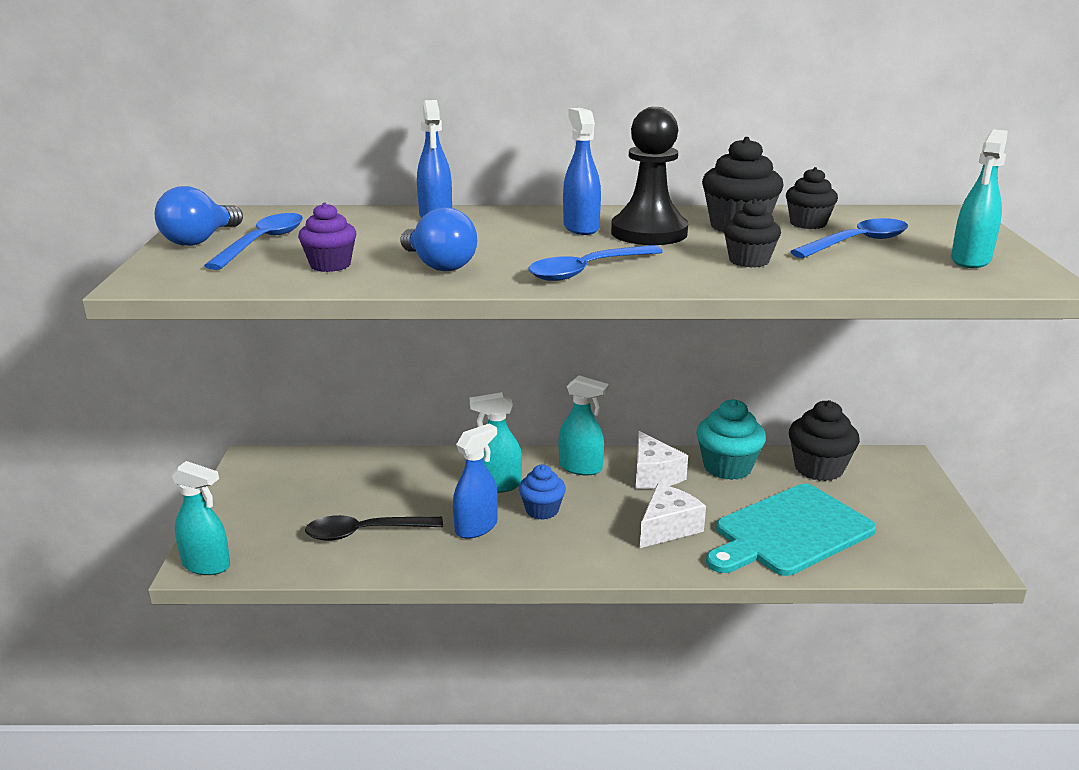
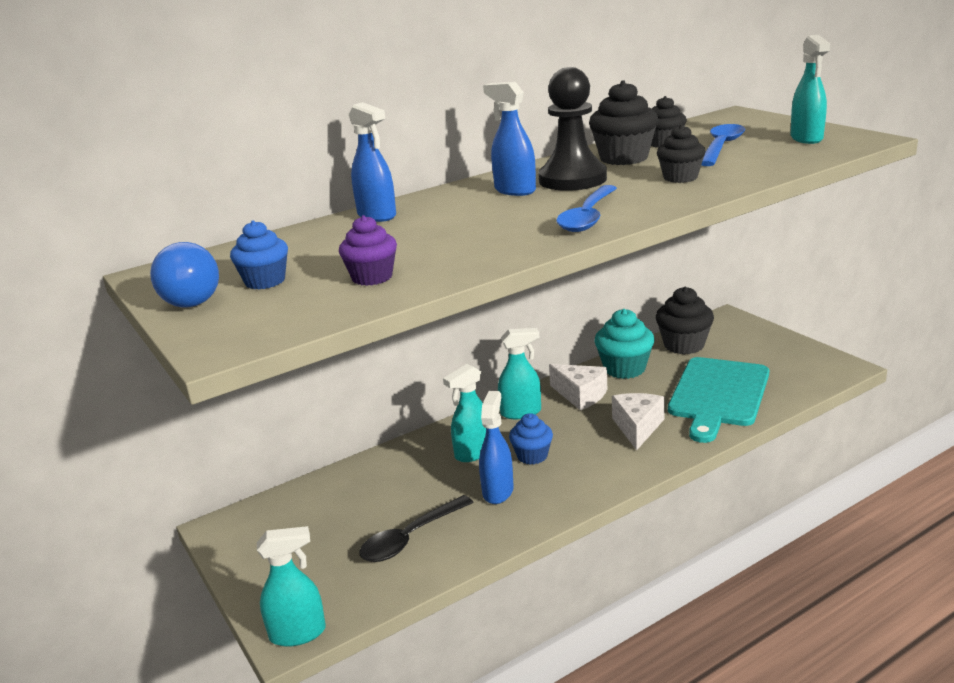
camera: 30 degrees left, 0 degrees up
(262, 243) = (265, 281): blue spoon -> blue cupcake
(439, 265) = (466, 248): blue light bulb -> none

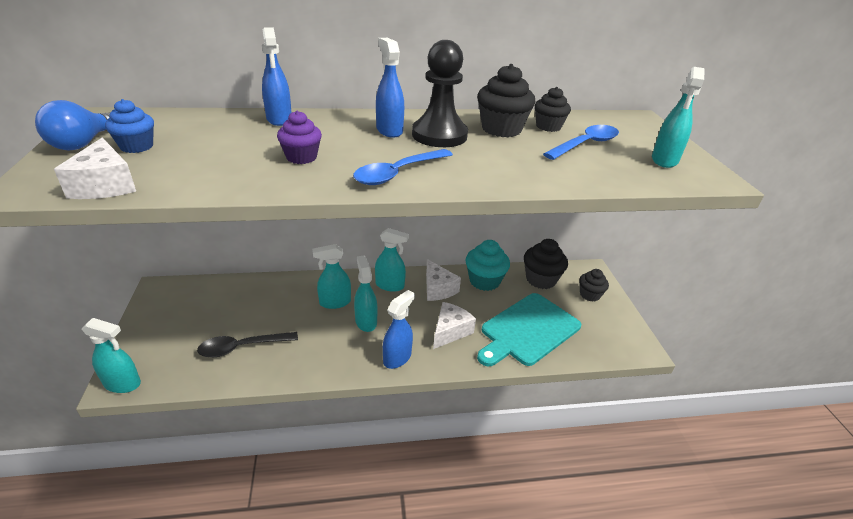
camera: 20 degrees right, 10 degrees up
(304, 316) = (105, 185): none -> white cheese
(372, 277) = (192, 169): purple cupcake -> purple cupcake (301, 157)
(498, 491) = (321, 338): blue spray bottle -> blue spray bottle (397, 358)
(532, 456) = (366, 321): blue cupcake -> turquoise spray bottle
(680, 177) = (515, 162): black cupcake -> black cupcake (589, 295)

